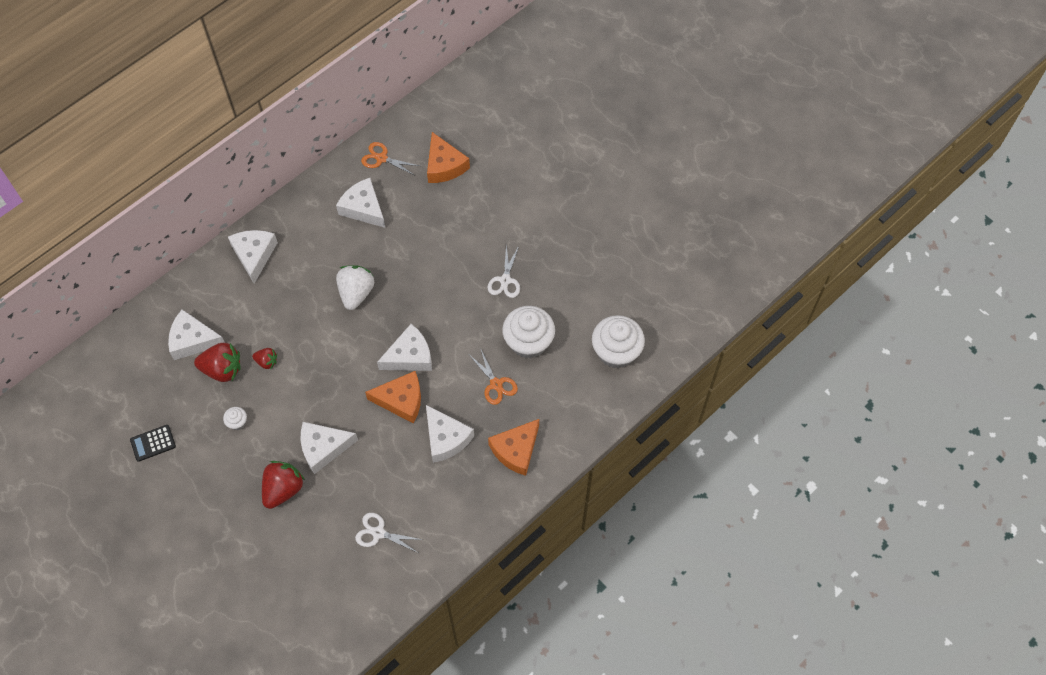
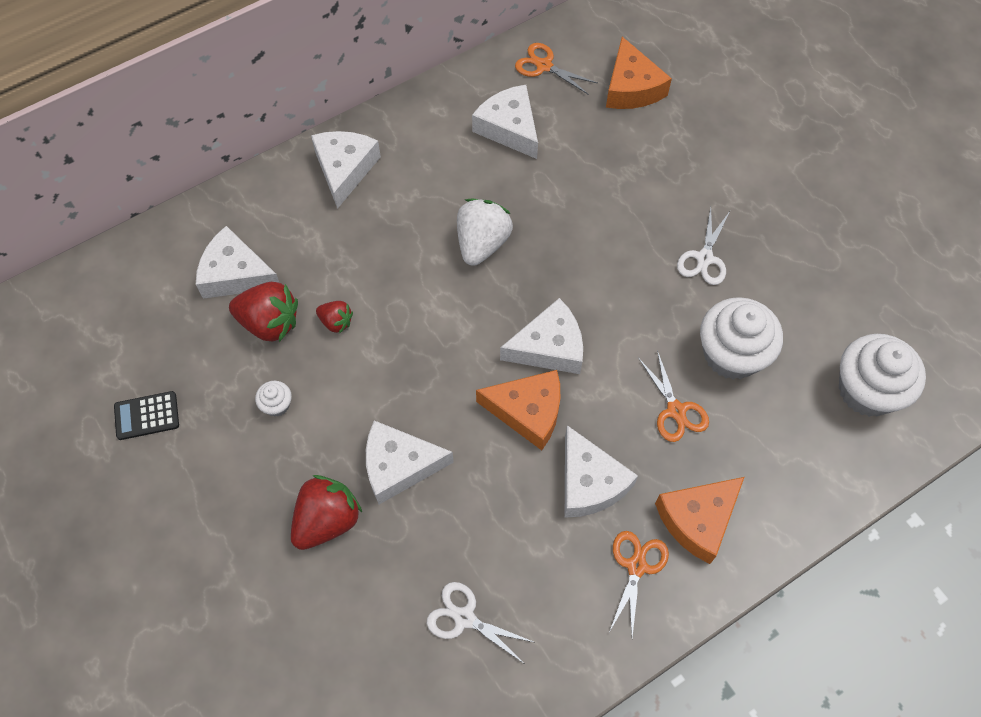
camera: 10 degrees right, 0 degrees up
(481, 484) = (636, 566): none -> orange scissors

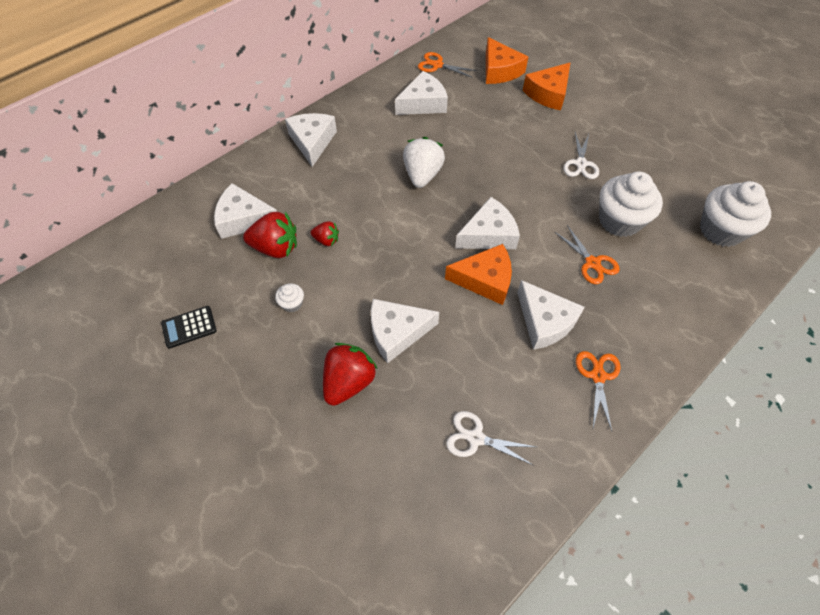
camera: 10 degrees left, 5 degrees down
(509, 128) = (423, 103): white cheese -> white cheese turned 105 degrees clockwise
(698, 520) = (632, 335): orange cheese -> orange cheese (548, 93)

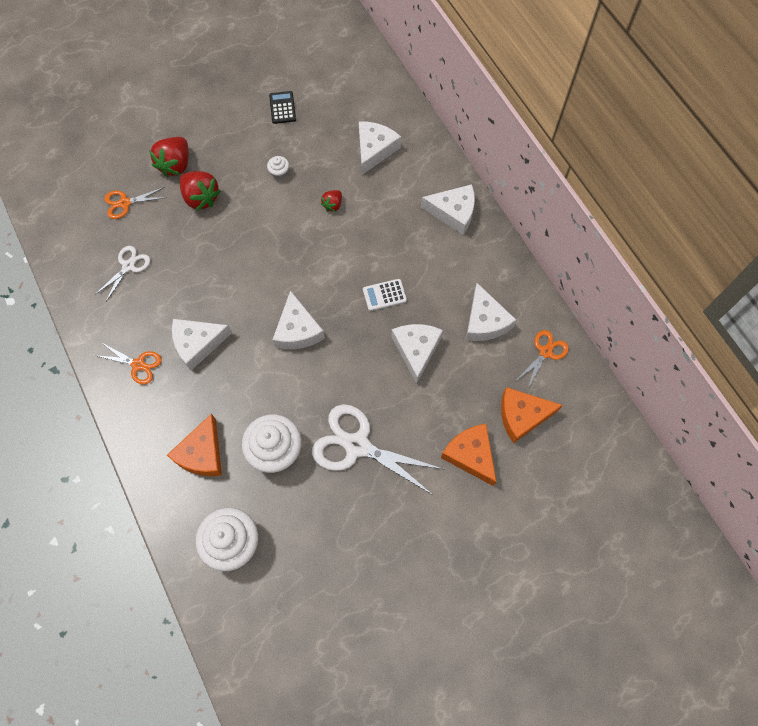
camera: 105 degrees right, 10 degrees up
(276, 248) = (336, 168): red strawberry -> red strawberry (175, 165)
(397, 332) = (228, 236): white cheese -> white cheese (416, 350)
(422, 175) = (384, 295): white strawberry -> white calculator
(485, 280) = (252, 312): orange cheese -> orange cheese (202, 453)
(581, 164) = (356, 445): white scissors -> white scissors, size x1.87
(592, 263) = (238, 405): orange scissors -> orange scissors (124, 203)

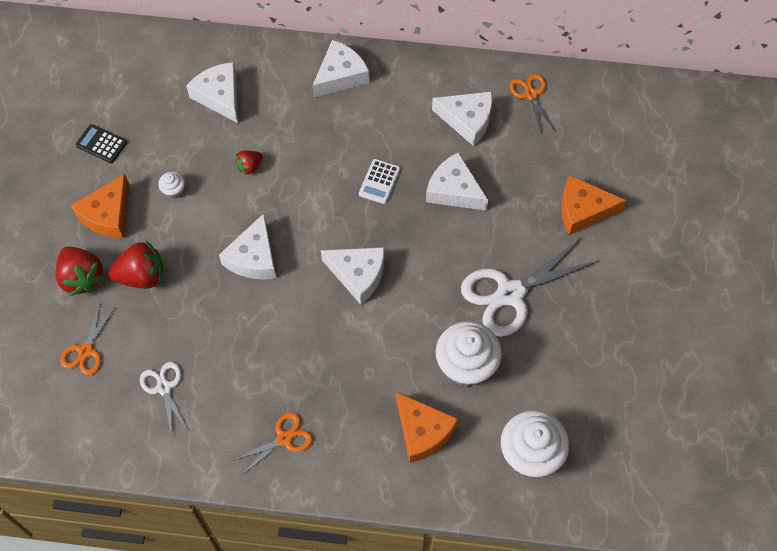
camera: 55 degrees left, 5 degrees down
(198, 344) = (304, 371): white cheese -> white cheese (253, 257)
(333, 205) = (249, 166): red strawberry -> red strawberry turned 75 degrees clockwise
(522, 416) = (576, 149): orange cheese -> orange cheese (108, 215)

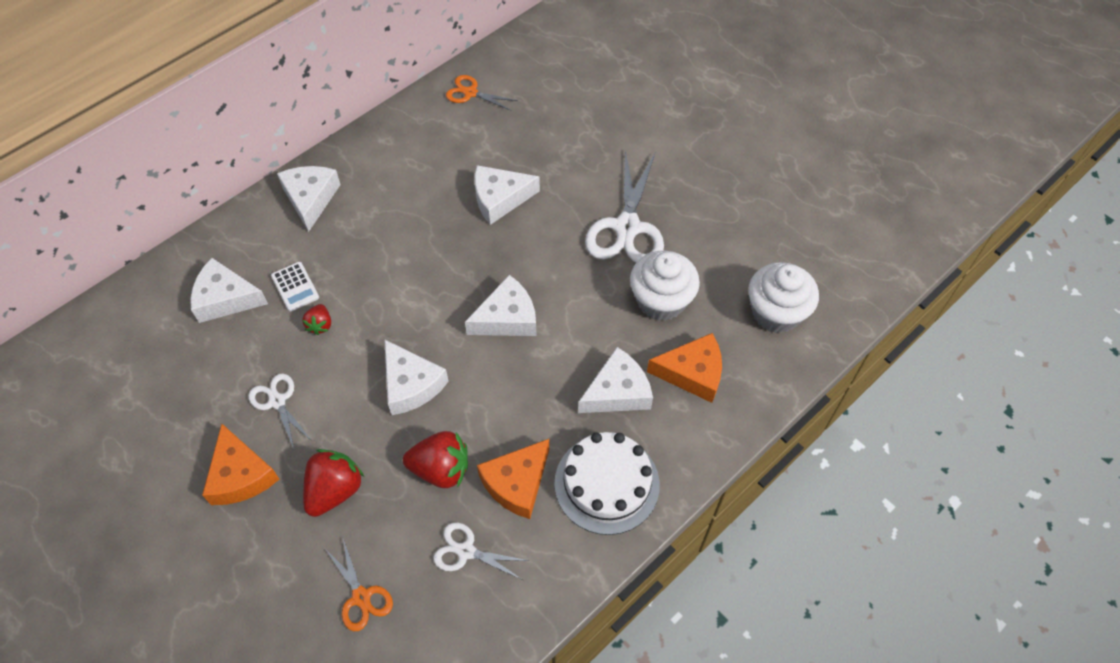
camera: 50 degrees left, 5 degrees down
(82, 278) = (281, 546): red strawberry -> red strawberry (441, 469)
(101, 144) = (161, 428): black calculator -> none
(174, 190) = (277, 401): white cupcake -> white scissors
(284, 438) = (606, 483): orange scissors -> white cake
(379, 182) = (438, 242): white calculator -> white calculator (295, 287)
(467, 120) = (448, 146): white cheese -> white cheese (617, 392)
(583, 210) = (602, 133): orange cheese -> orange cheese (517, 483)

